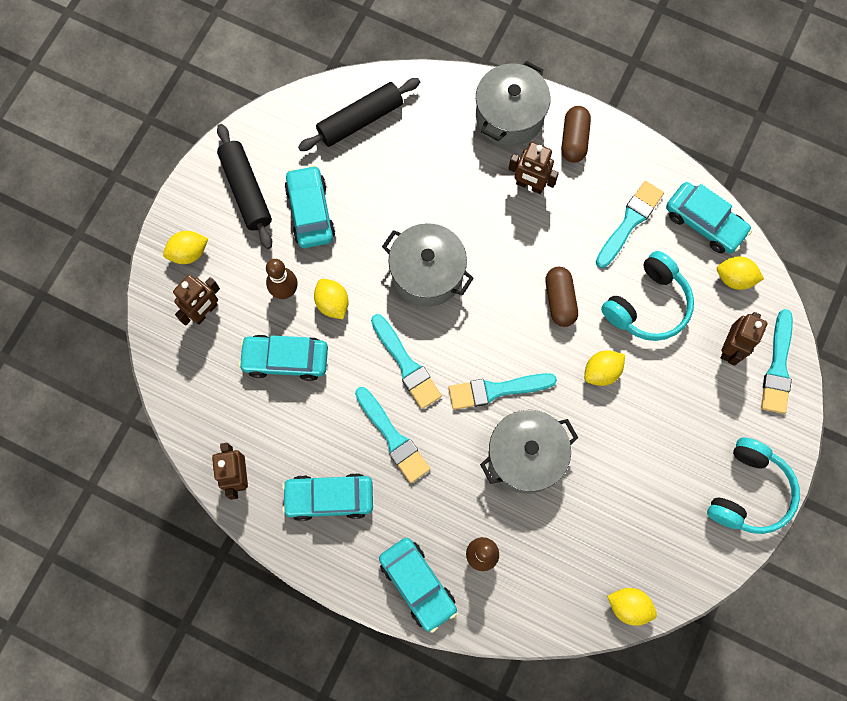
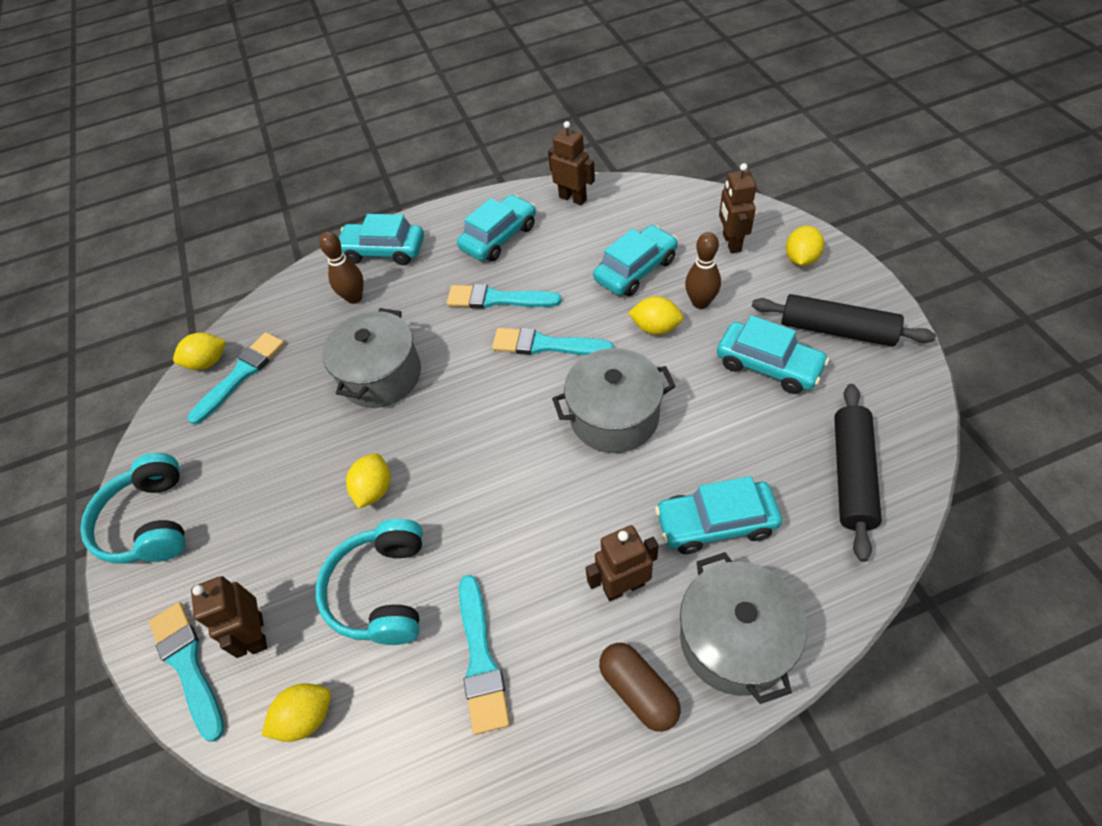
camera: 140 degrees right, 20 degrees down
(496, 390) = (453, 394): turquoise brush -> turquoise brush (241, 375)
(560, 300) = (473, 510): brown capsule -> none
(704, 222) = (394, 751): turquoise car -> turquoise car (716, 523)

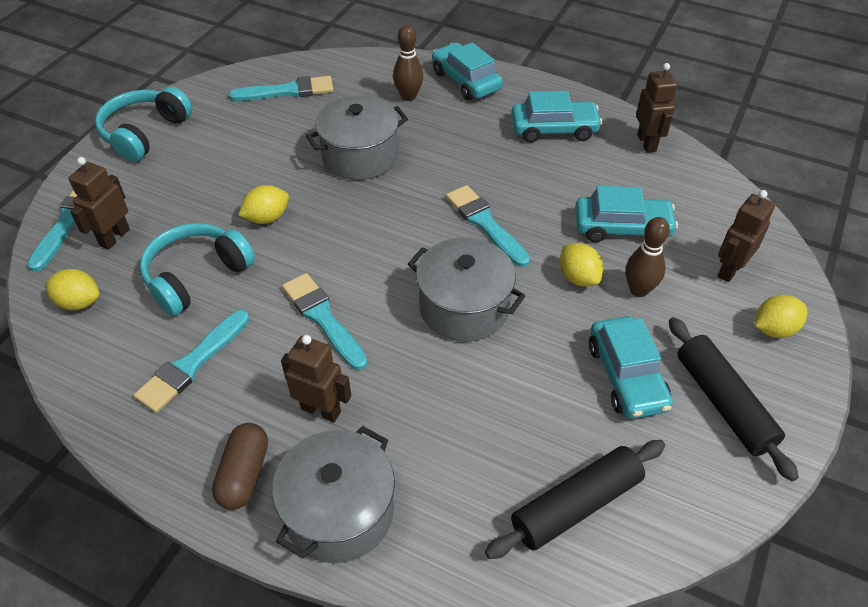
camera: 40 degrees right, 5 degrees down
(208, 362) = (281, 70): yellow lemon -> none
(497, 299) = (495, 168): turquoise brush -> turquoise brush (323, 318)
(716, 523) = (432, 435): turquoise car -> none

